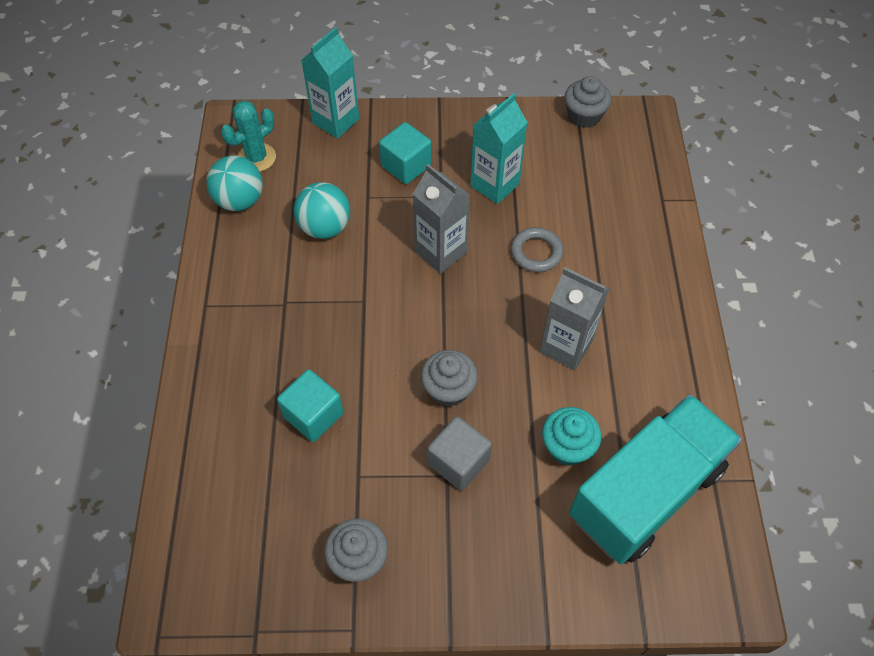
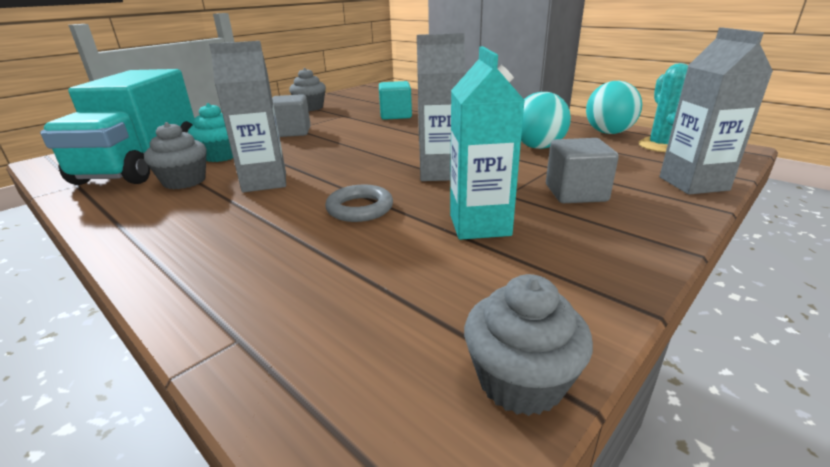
camera: 135 degrees right, 30 degrees down
(336, 121) = (693, 183): turquoise carton -> grey carton
(406, 166) = (575, 193): turquoise cube -> grey cube
(448, 389) = (333, 142): grey cupcake -> grey cupcake (184, 181)

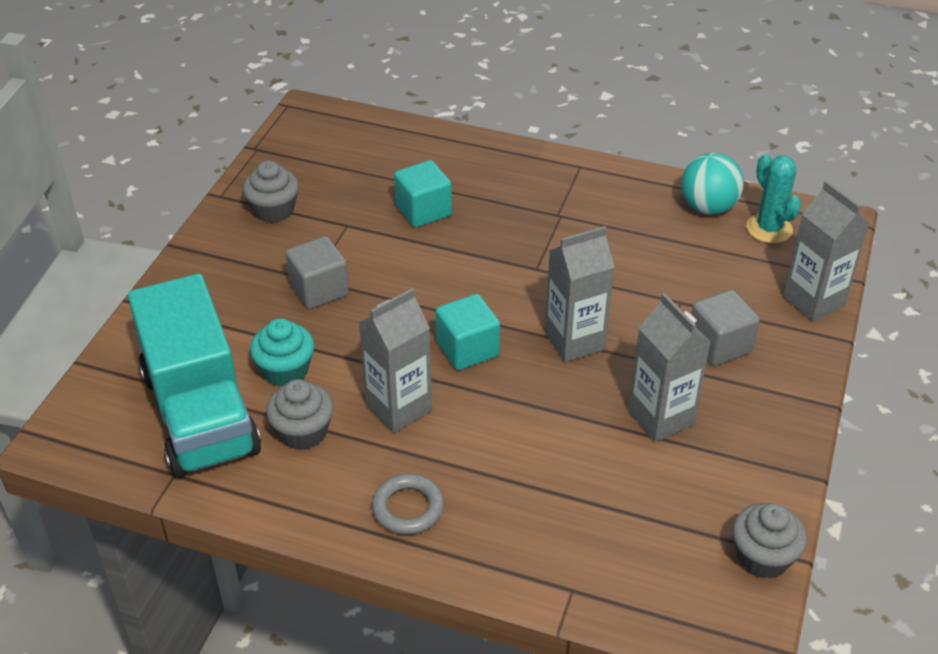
camera: 25 degrees left, 15 degrees up
(353, 165) = (467, 349): none -> turquoise cube
(360, 208) = (539, 424): grey ring -> grey ring (408, 508)
(479, 225) = (661, 418): turquoise carton -> grey carton
(538, 147) = (647, 260): turquoise ball -> none

